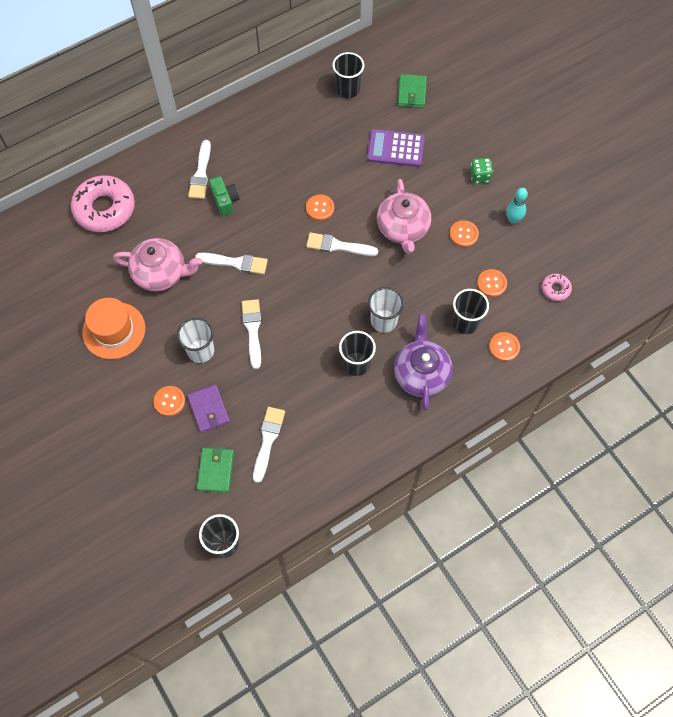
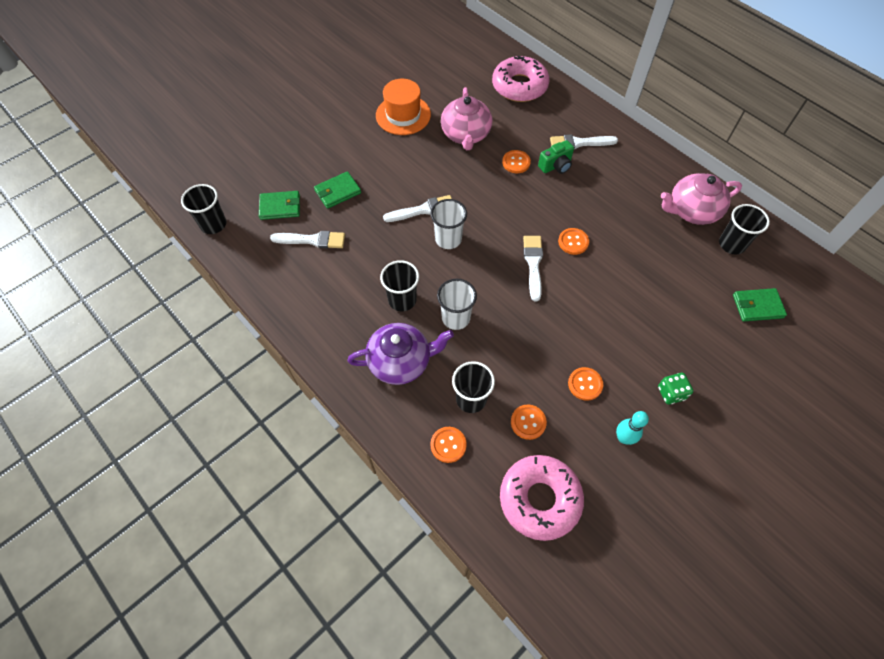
camera: 80 degrees right, 5 degrees down
(169, 401) = (342, 163): orange button -> orange button (516, 162)
(201, 351) = (394, 176): white cup -> white cup (448, 239)
(209, 409) = (338, 192): purple wallet -> green wallet
(235, 263) = (490, 185): white brush -> none
(395, 148) = (674, 300): purple calculator -> none
(403, 228) = (573, 321): pink teapot -> pink teapot (692, 211)
(555, 289) = (539, 499): pink donut -> pink donut, size x2.18

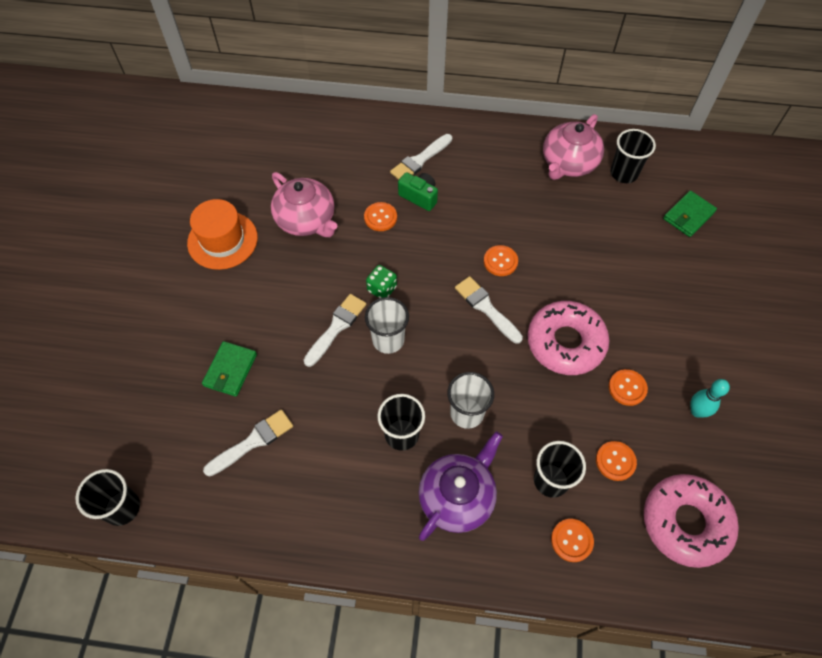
camera: 40 degrees left, 0 degrees up
(280, 207) = (182, 432): green wallet -> none
(519, 86) = (313, 136): pink donut -> pink donut (565, 342)
(556, 166) = (419, 196): green camera -> green camera turned 75 degrees counterclockwise
(671, 393) = (695, 342): green dice -> green dice (382, 289)

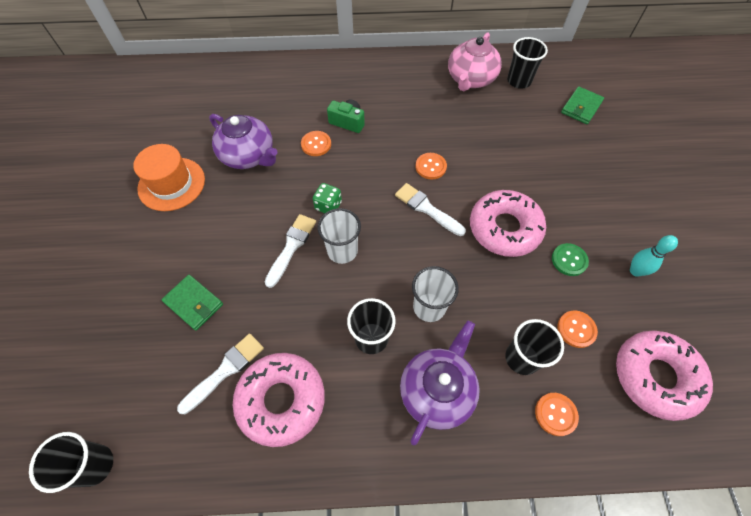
camera: 10 degrees left, 0 degrees up
(230, 370) = (194, 303): green wallet -> green wallet turned 60 degrees counterclockwise
(303, 479) = (281, 400): none -> pink donut
(306, 220) = (248, 155): pink teapot -> purple teapot
(420, 160) = (342, 92): white brush -> none
(627, 388) = (569, 260): orange button -> green button

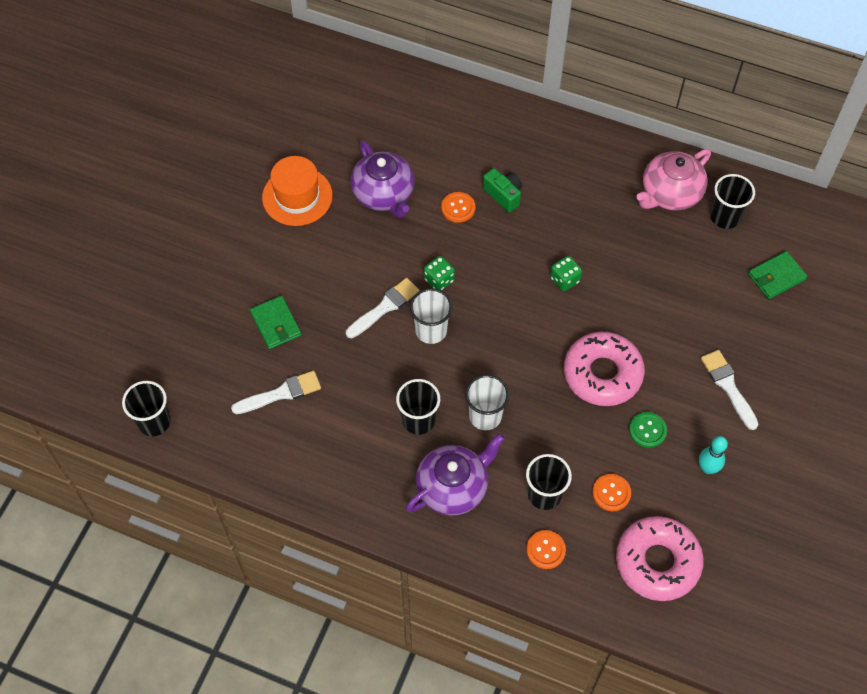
camera: 25 degrees right, 0 degrees up
(281, 400) = (318, 437): pink donut -> none
(426, 209) = (535, 322): white brush -> white brush (728, 386)
(430, 167) = (564, 280): orange button -> green dice

